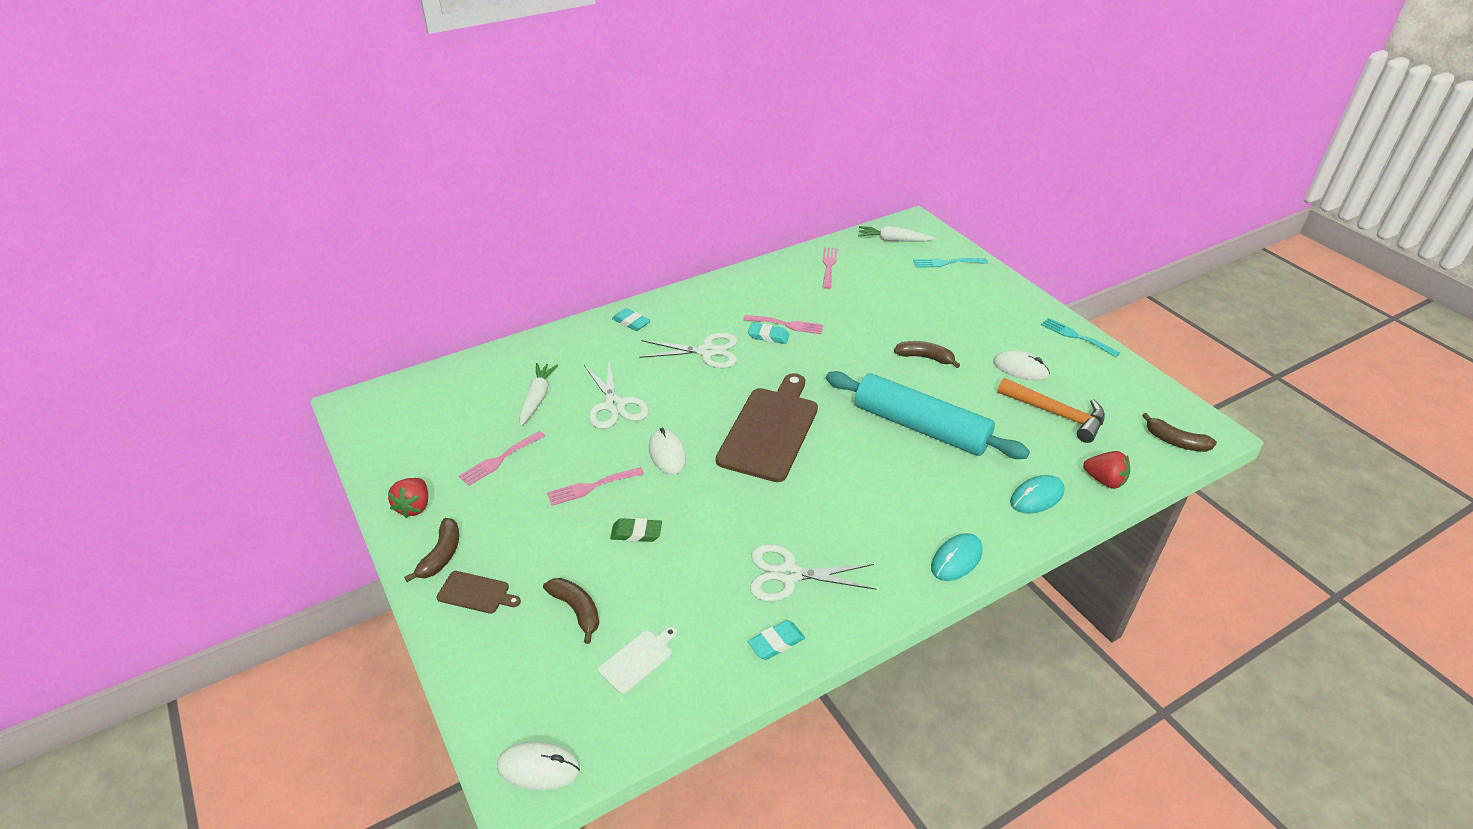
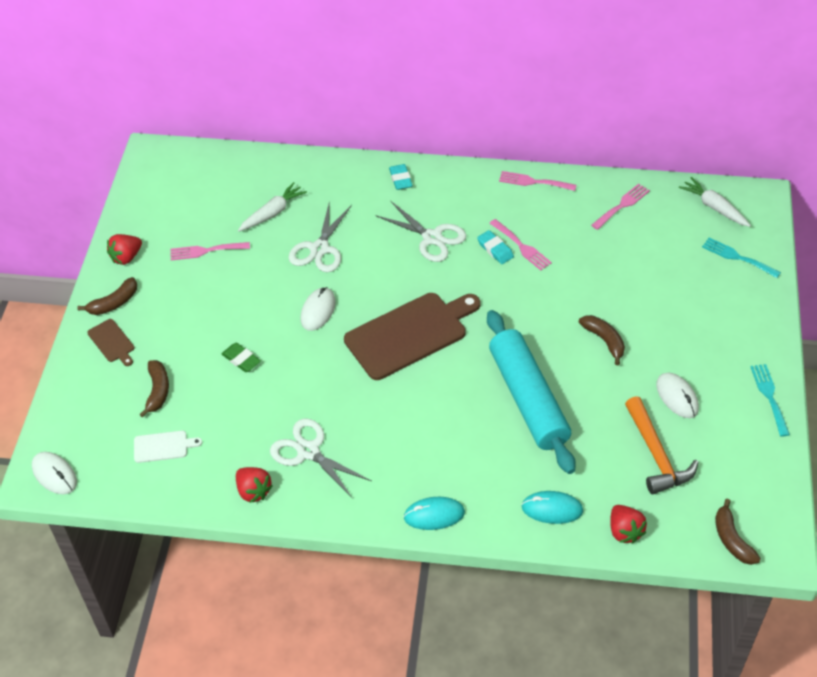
camera: 40 degrees right, 10 degrees up
(591, 487) = (244, 307): pink fork -> pink fork (533, 182)
(776, 643) = (253, 491): turquoise eraser -> red strawberry

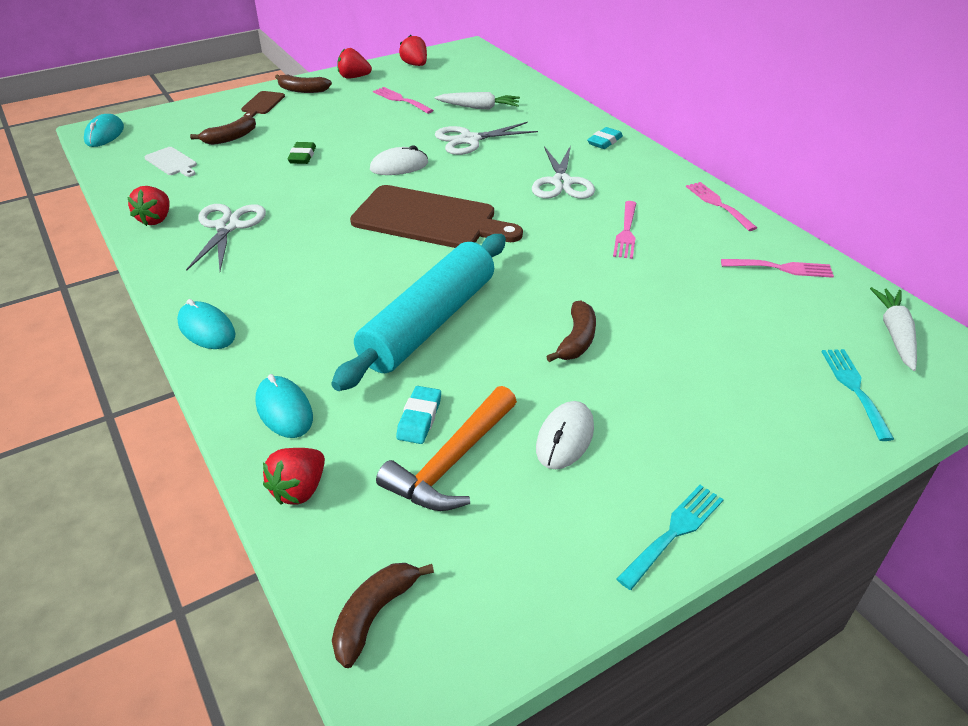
camera: 50 degrees right, 10 degrees down
(54, 474) = (104, 134): white mouse -> turquoise mouse
(147, 205) = (415, 65): none -> red strawberry
(495, 249) = (599, 220): turquoise eraser -> turquoise eraser (419, 418)

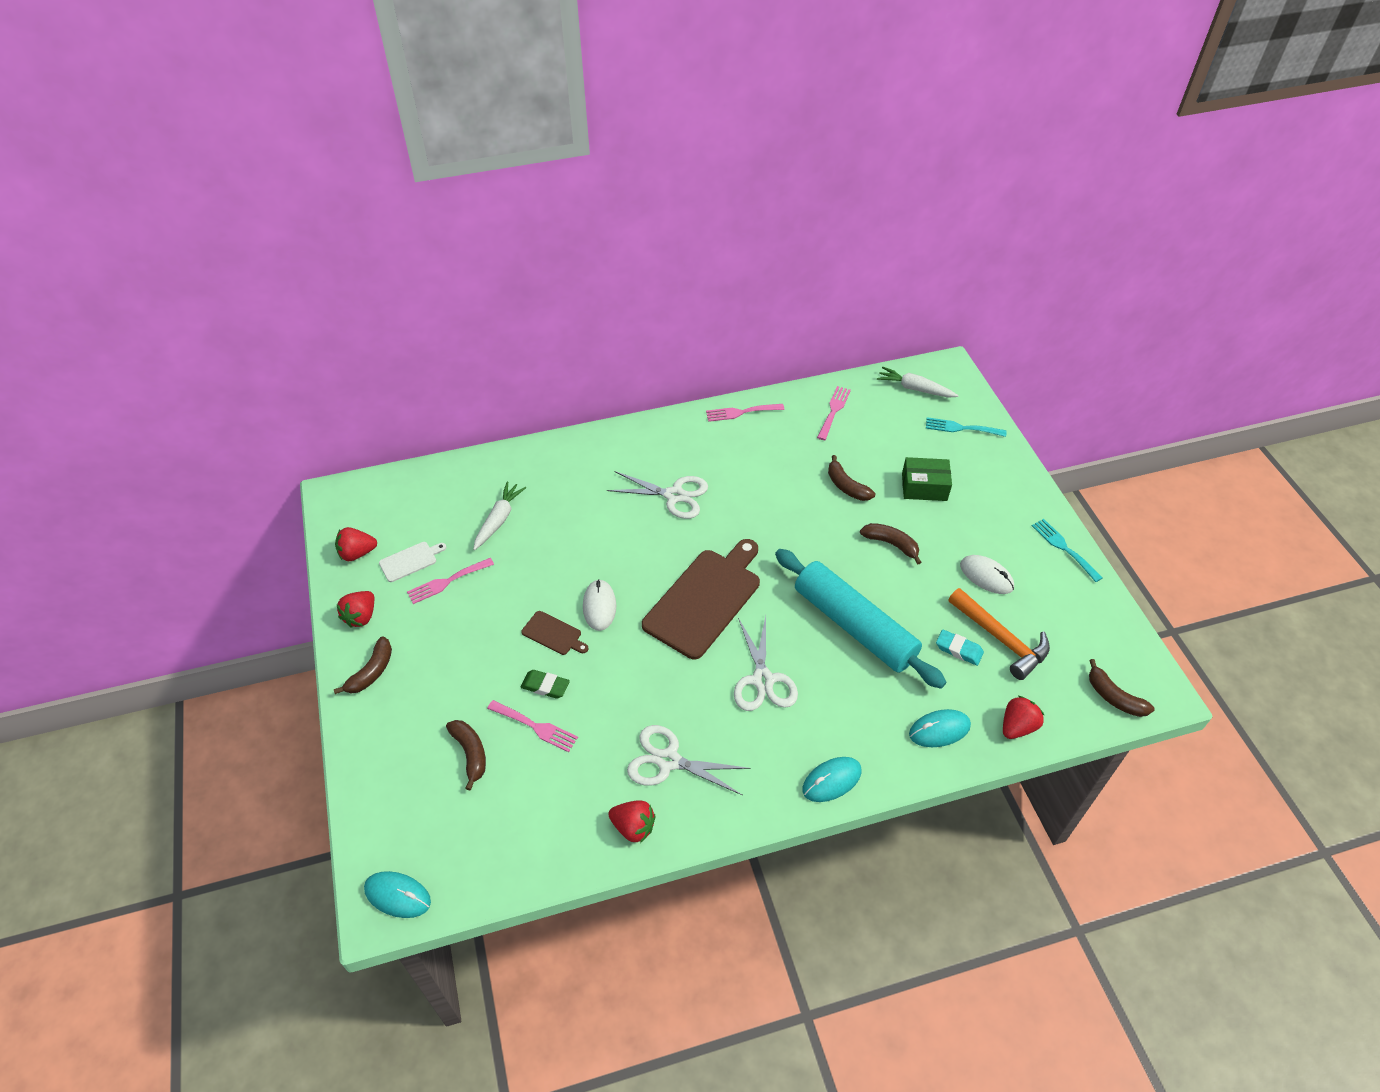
camera: 75 degrees left, 10 degrees up
(172, 162) = (508, 814): white cutting board -> white cutting board (410, 561)
(262, 104) = (391, 716): brown cutting board -> brown cutting board (553, 634)
(299, 489) = (1017, 726): red strawberry -> red strawberry turned 90 degrees counterclockwise
(469, 140) = (567, 542): white scissors -> white scissors (762, 680)
(604, 141) = (612, 447): turquoise eraser -> none
(626, 232) = (764, 477): pink fork -> pink fork (536, 727)
(655, 292) = (846, 486): none -> brown banana
(701, 360) = (924, 487): none -> green box

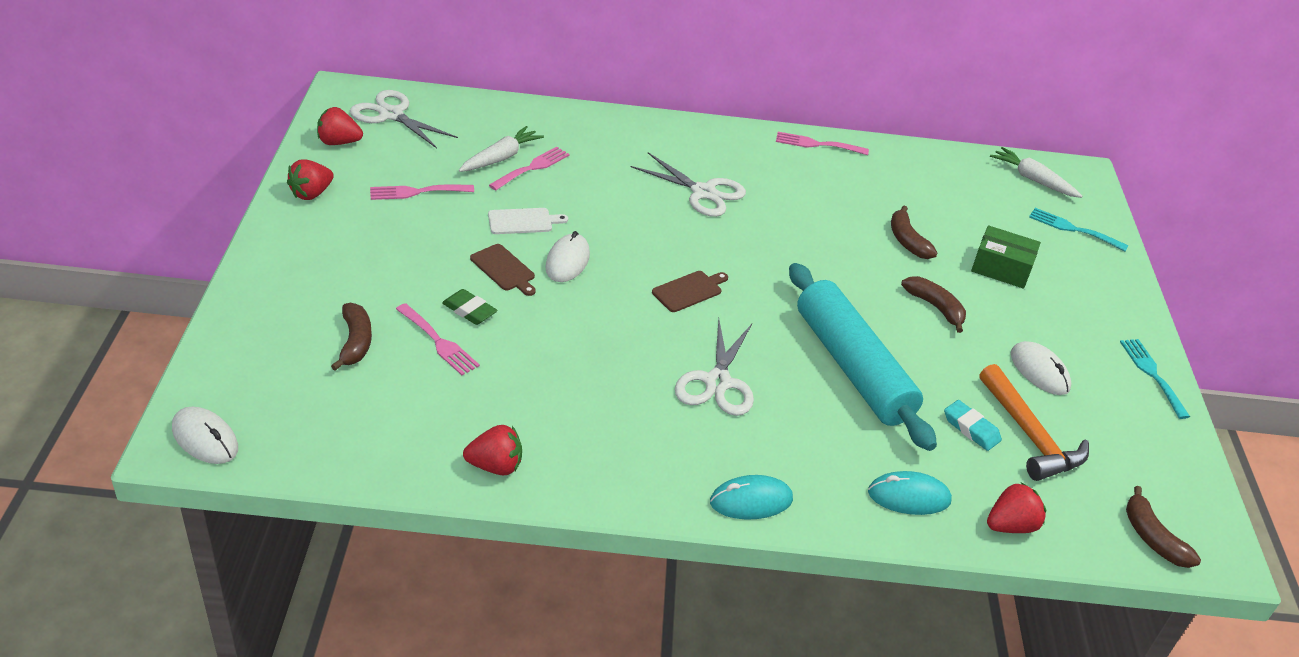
camera: 15 degrees right, 10 degrees down
(371, 672) = (294, 241): brown banana -> none
(397, 895) = (205, 438): turquoise mouse -> white mouse
(410, 561) = (389, 164): white cutting board -> white cutting board (523, 221)
(633, 827) = (495, 466): red strawberry -> red strawberry turned 45 degrees counterclockwise
(668, 761) = (569, 419): white scissors -> white scissors (391, 115)
(705, 599) = (689, 290): brown cutting board -> brown cutting board, size x0.45
(834, 411) = (926, 172): pink fork -> pink fork (532, 168)

